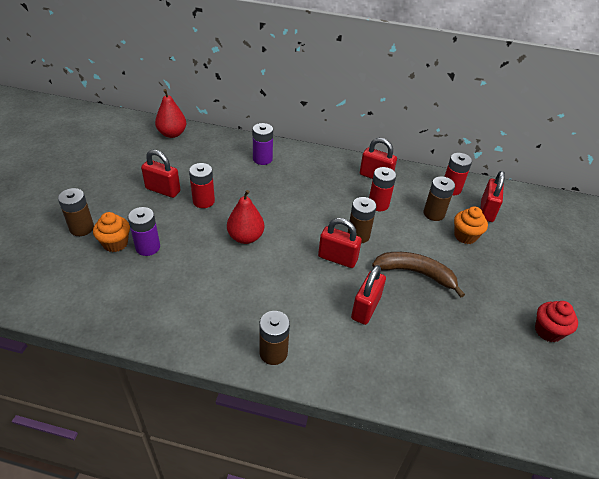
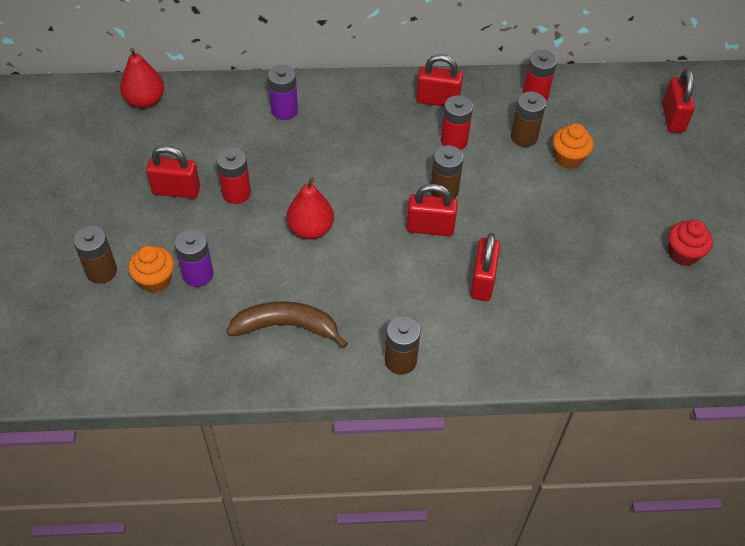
camera: 15 degrees left, 10 degrees up
(415, 273) = (525, 223): brown banana -> brown banana (286, 326)
(486, 211) = (585, 117): red padlock -> red padlock (672, 118)

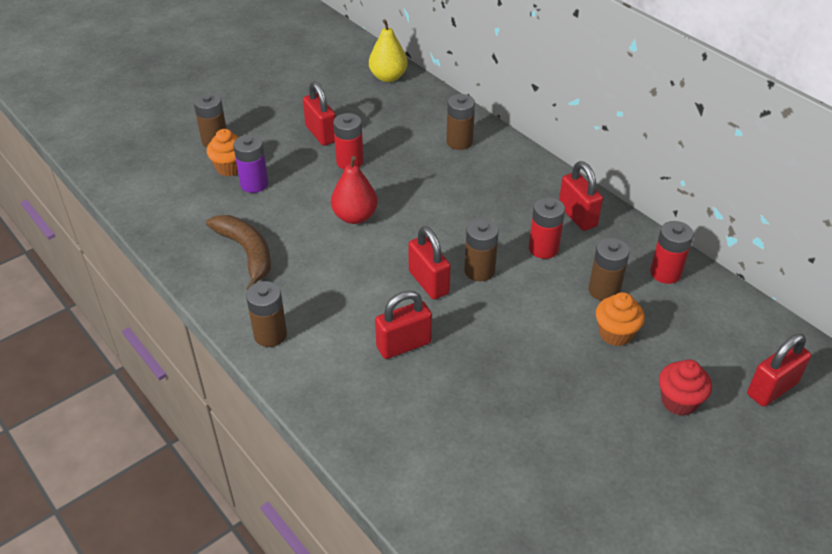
camera: 55 degrees right, 10 degrees down
(145, 101) = (388, 77): red pear -> yellow pear
(284, 110) = (459, 142): purple battery -> brown battery
(683, 254) = (594, 483): red cupcake -> red cupcake (679, 401)

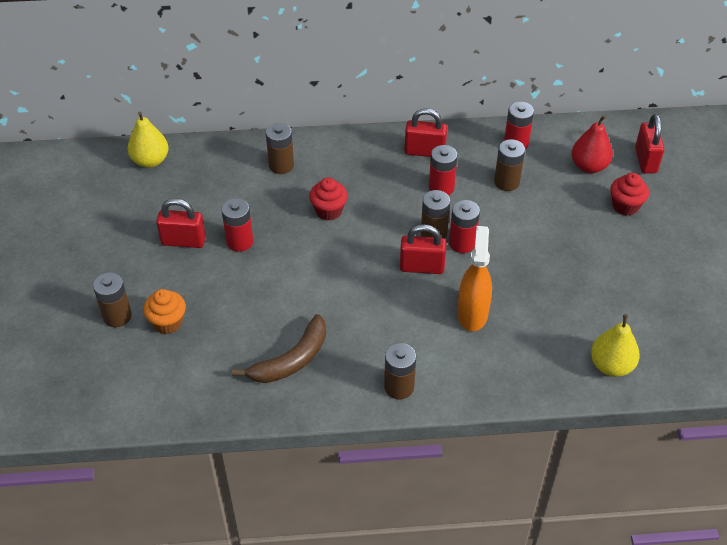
camera: 55 degrees left, 5 degrees up
(247, 253) = (291, 360): brown banana -> brown banana turned 135 degrees clockwise
(254, 184) = (207, 316): purple battery -> none
(355, 217) = (310, 272): red pear -> red pear (589, 166)
(403, 345) = (472, 313): red padlock -> orange spray bottle
(432, 491) = (611, 365): none -> yellow pear
(436, 193) = (329, 211): none -> red cupcake
(487, 296) = (462, 243): none -> red battery
(615, 334) = (549, 200): orange cupcake -> none

